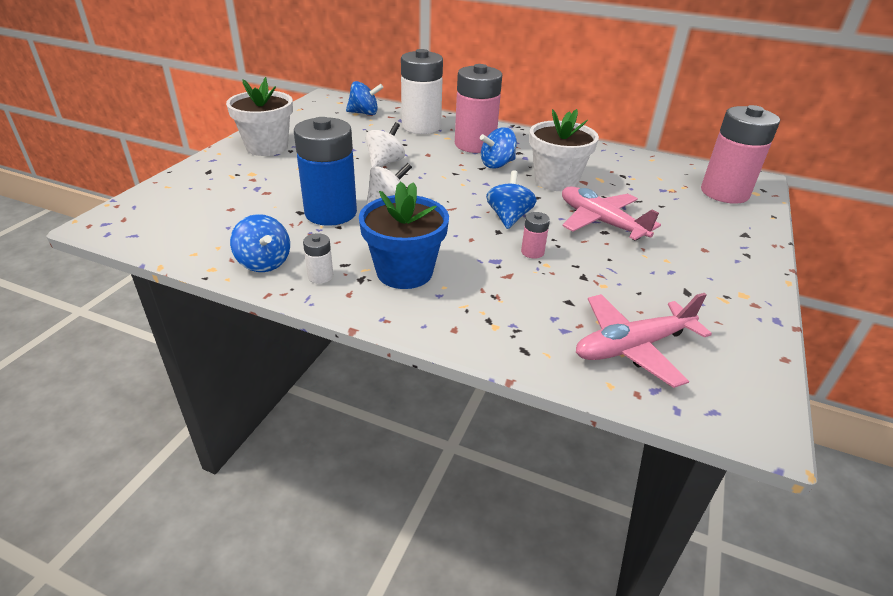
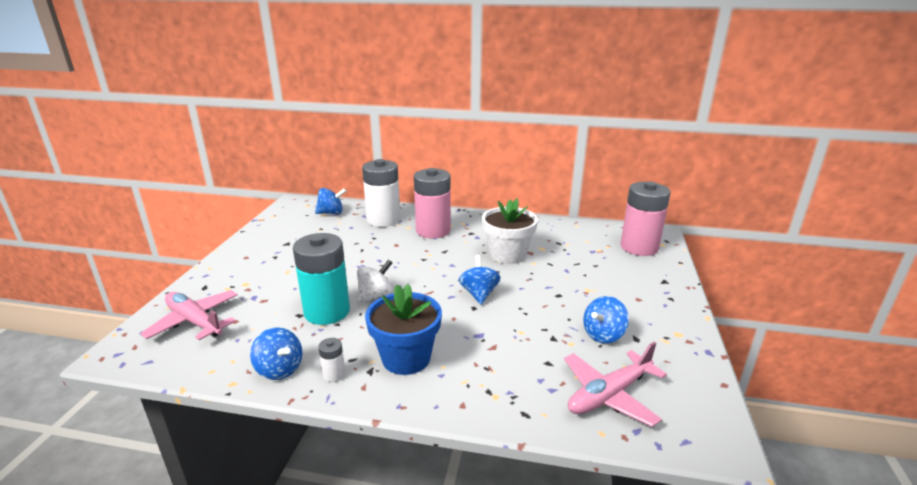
camera: 10 degrees left, 10 degrees down
(267, 147) = (253, 256): white flower pot -> none
(331, 213) = (327, 311): blue battery -> turquoise battery
(385, 162) = (362, 257): white spinning top -> none
(497, 164) = (456, 246): blue spinning top -> blue spinning top (603, 335)
(532, 252) = (507, 322): pink battery -> none
(600, 222) = (553, 286): pink plane -> pink plane (195, 322)

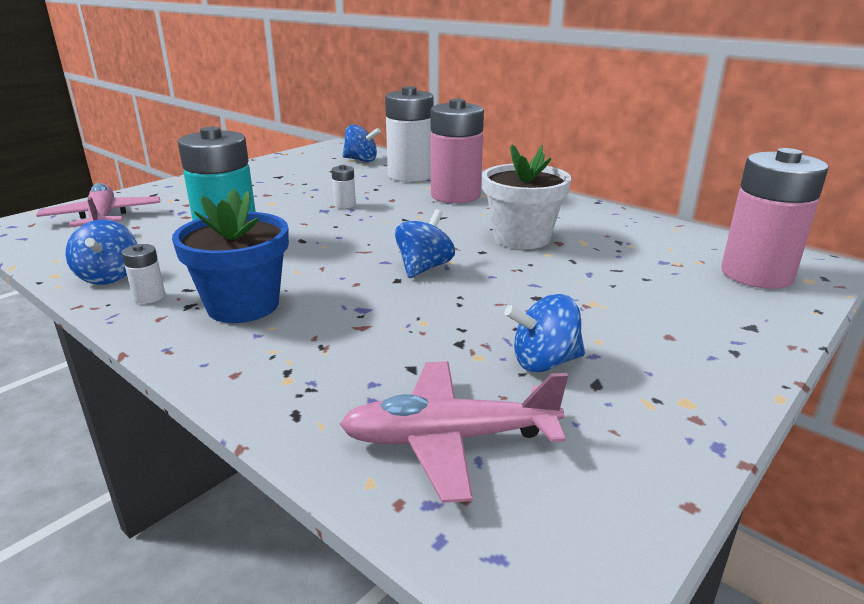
camera: 30 degrees right, 0 degrees up
(370, 257) = (345, 205): none -> white battery
(375, 296) = (298, 239): white spinning top -> none

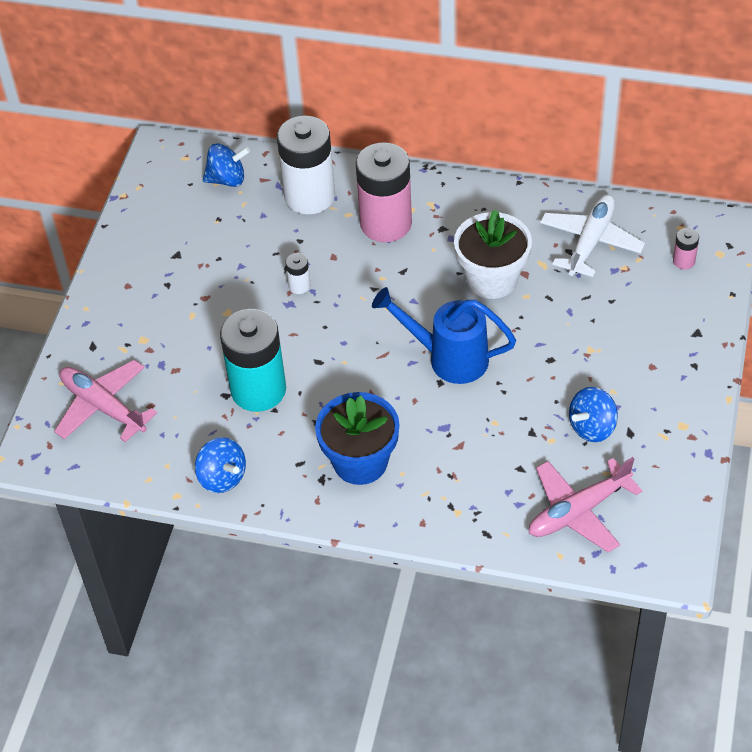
camera: 25 degrees left, 25 degrees up
(149, 297) = (283, 484): white battery -> none
(424, 268) = (448, 358): blue spinning top -> blue watering can
(648, 241) = (591, 241): none -> white plane
(756, 274) = (684, 261): pink battery -> pink battery, size x0.42

